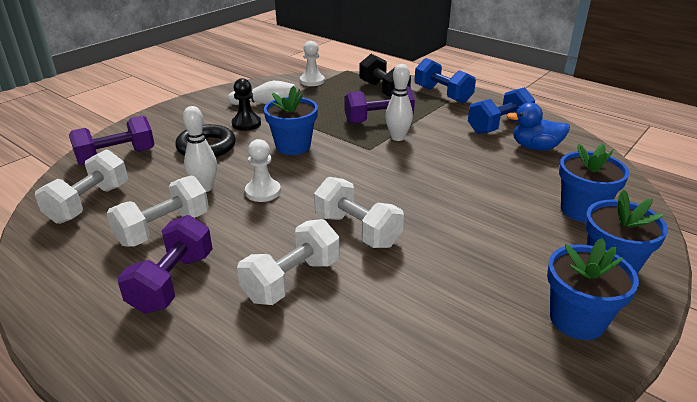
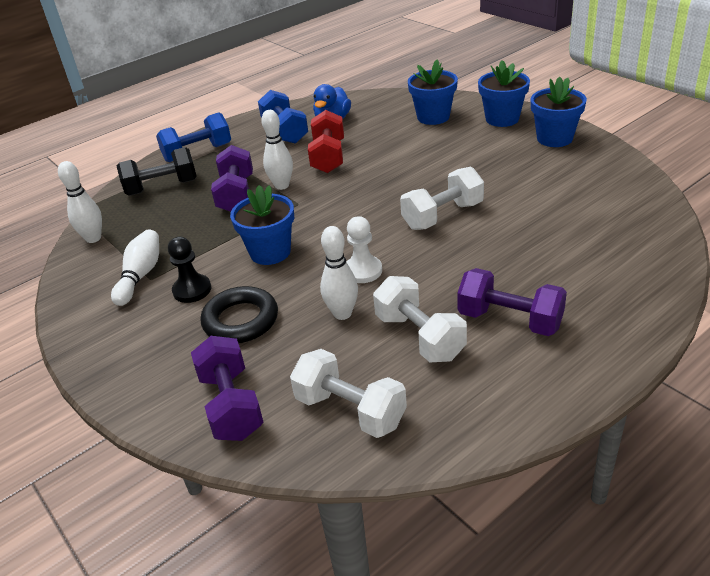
camera: 75 degrees left, 5 degrees up
(292, 280) = (510, 250): white dumbbell -> none
(312, 81) = (93, 238): white pawn -> white bowling pin
(457, 154) = (328, 157): none -> red dumbbell

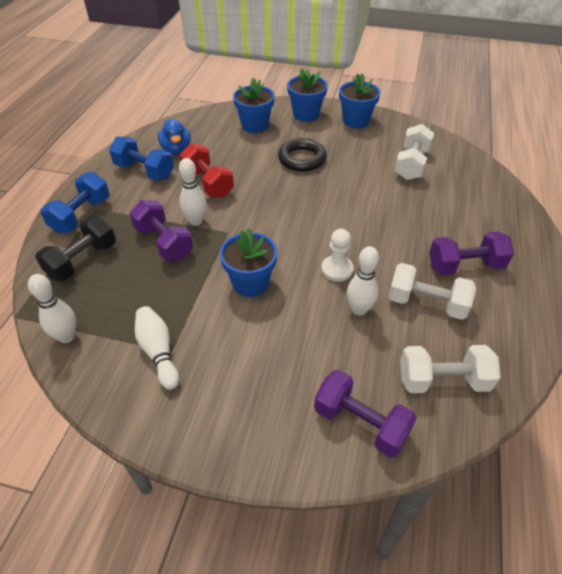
camera: 40 degrees left, 10 degrees up
(192, 290) = (221, 344): black pawn -> none
(241, 320) = (291, 351): black ring -> black ring (302, 159)
(442, 216) = (345, 204): white dumbbell -> white dumbbell (411, 164)

